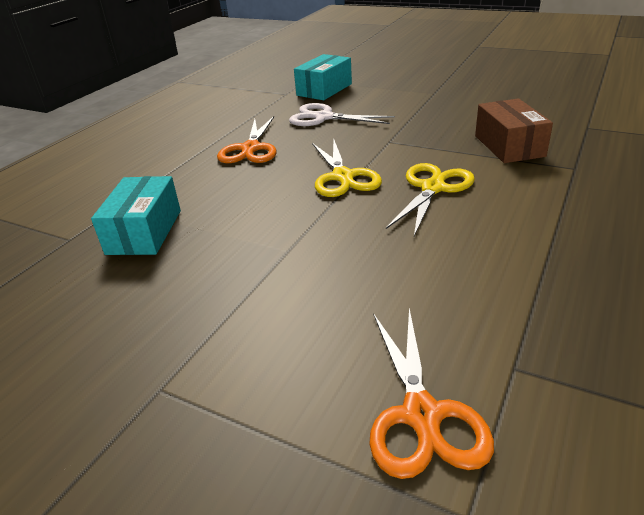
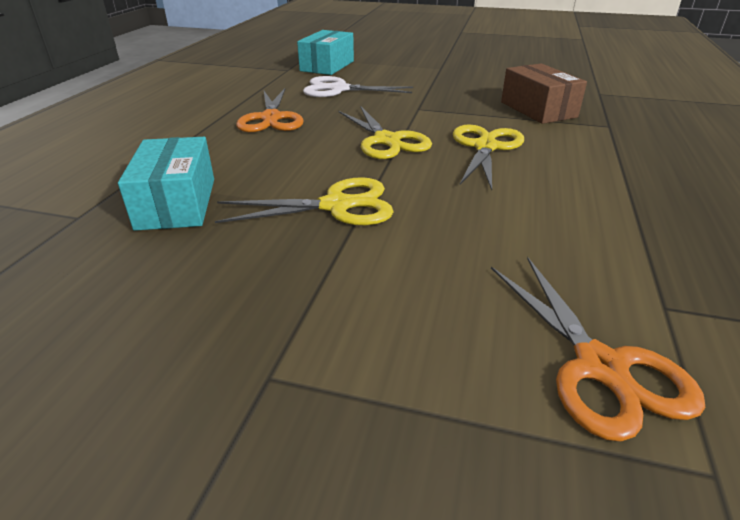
camera: 15 degrees left, 0 degrees up
(270, 243) = (337, 206): none -> yellow scissors

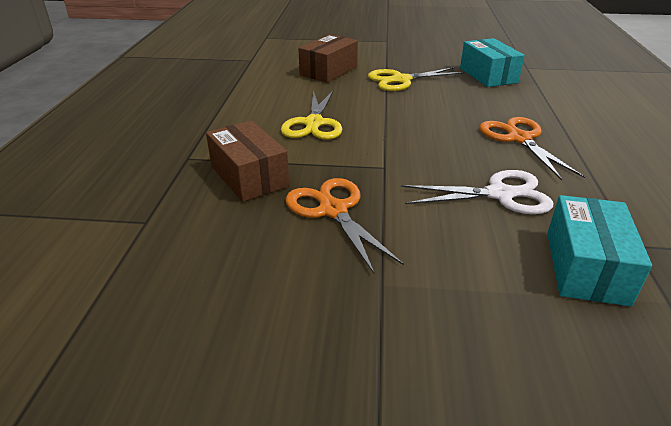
camera: 170 degrees right, 0 degrees up
(386, 141) = (396, 123): yellow scissors -> none
(465, 243) = (328, 71): none -> brown box
(600, 367) = (285, 47): orange scissors -> orange scissors (333, 210)

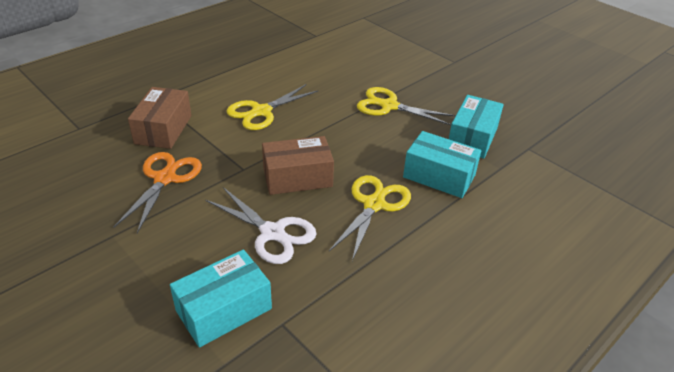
camera: 40 degrees right, 5 degrees up
(328, 71) = (351, 71): brown box -> brown box (297, 177)
(517, 103) = (439, 176): none -> turquoise box
(519, 138) = (374, 204): orange scissors -> yellow scissors

